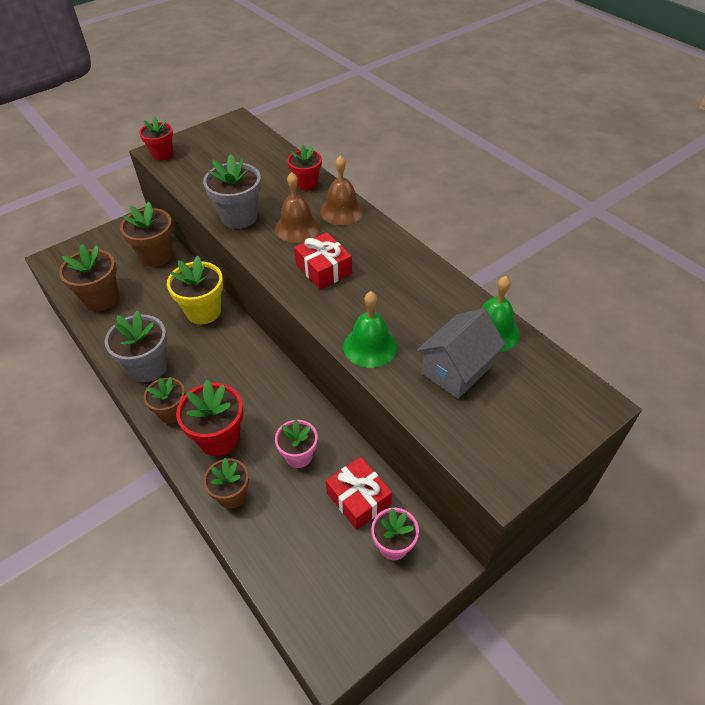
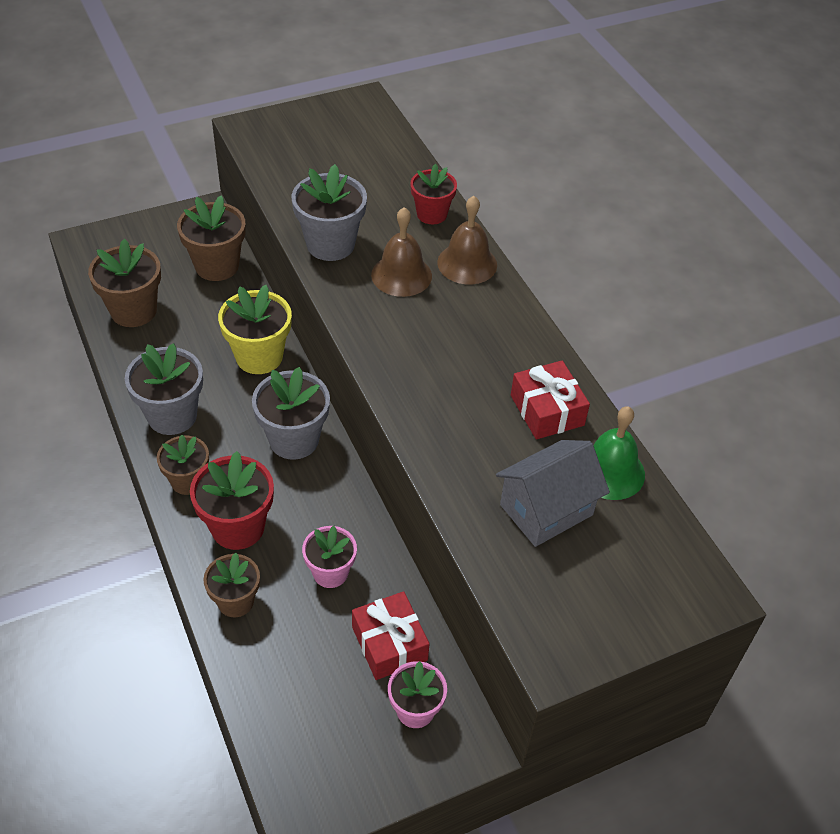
camera: 10 degrees right, 0 degrees up
(162, 154) = (253, 133): red flower pot -> none
(245, 364) = (294, 440): none -> grey flower pot
(323, 269) = (419, 340): red gift -> red gift (547, 410)
(370, 346) = (446, 455): green bell -> none

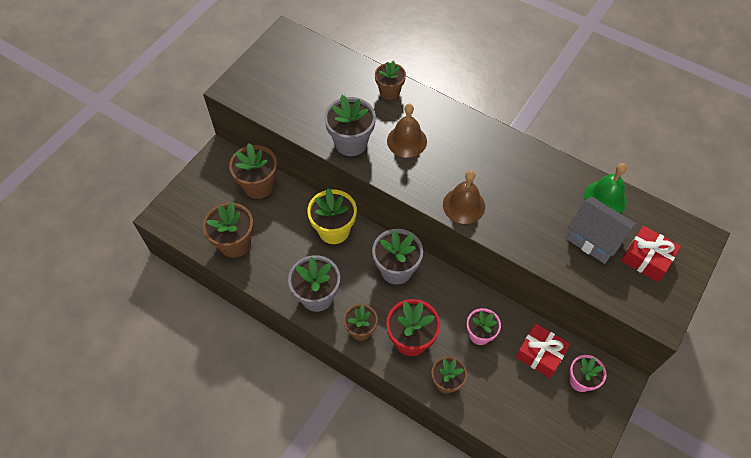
camera: 30 degrees left, 10 degrees up
(431, 214) = (389, 92): red flower pot -> brown flower pot
(467, 263) = (435, 113): brown bell -> brown bell (464, 205)
(546, 510) = (594, 239): grey house -> grey house turned 75 degrees counterclockwise
(547, 410) = (548, 181): red gift -> red gift (646, 258)

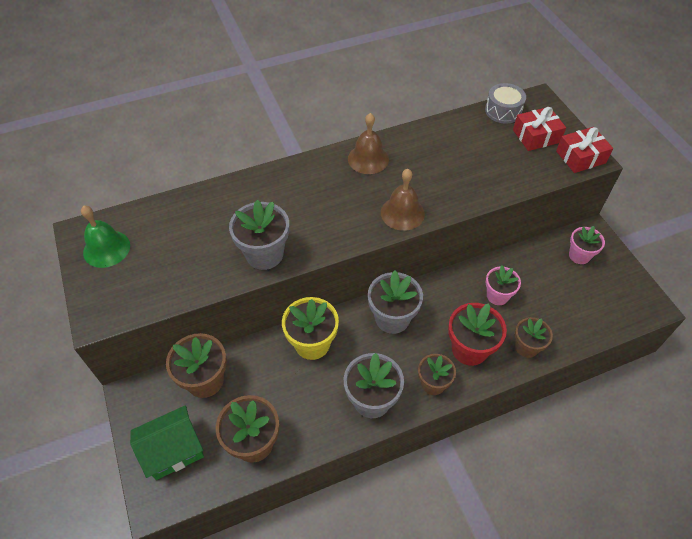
camera: 55 degrees left, 5 degrees down
(199, 202) = (174, 450): none -> green house
(389, 92) = (236, 193): brown flower pot -> none
(407, 141) = (301, 212): brown bell -> brown bell (368, 159)
(540, 354) = (541, 266): red gift -> red gift (580, 157)
(594, 239) = (498, 154): grey house -> none
(605, 198) = (466, 126): green bell -> green bell (106, 248)
(653, 216) = (503, 111): none -> grey drum

